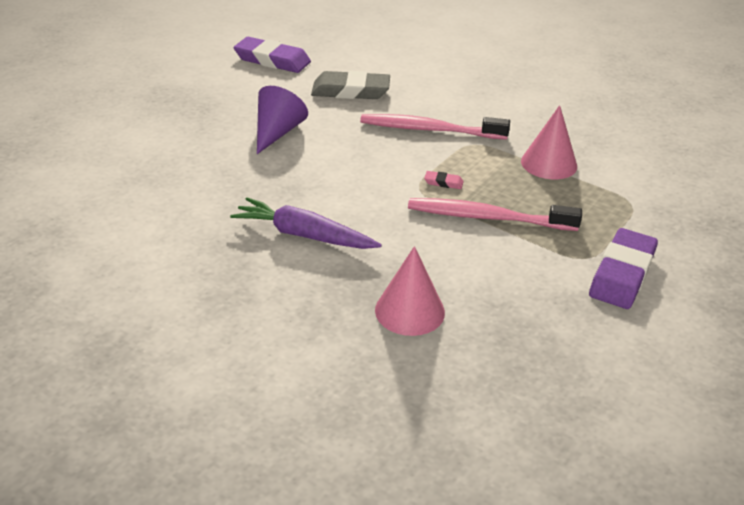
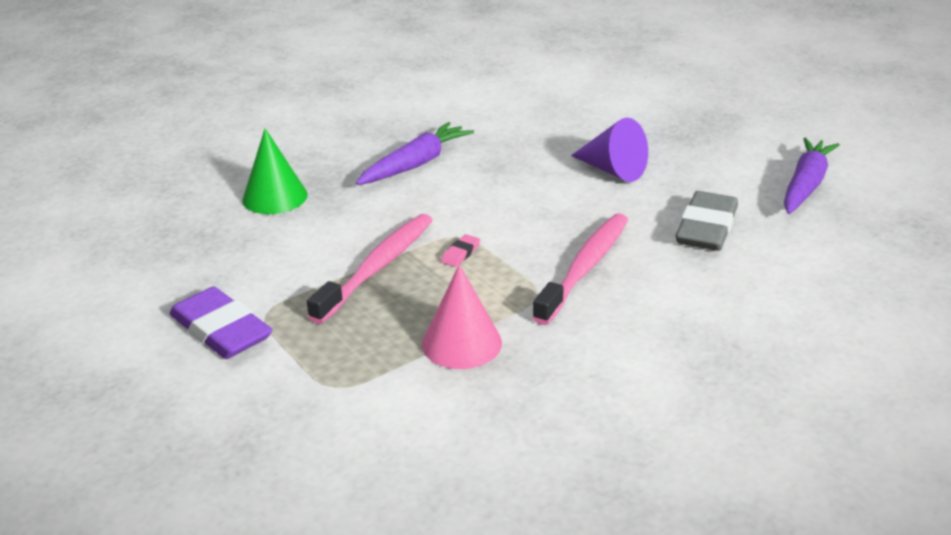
camera: 110 degrees right, 5 degrees down
(272, 60) = (805, 185): purple eraser -> purple carrot
(409, 311) = (275, 197): pink cone -> green cone

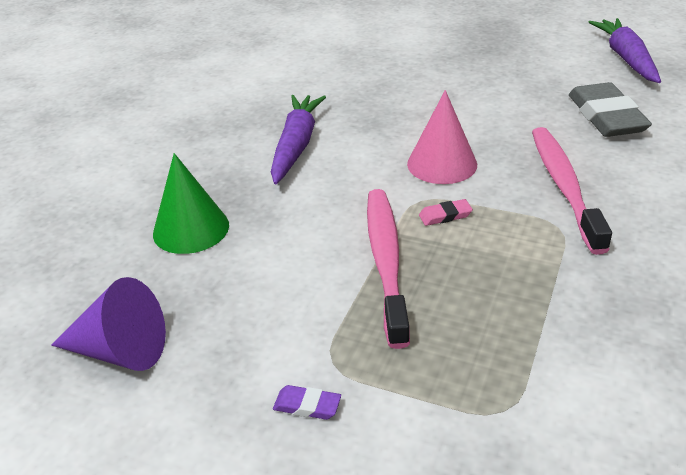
camera: 30 degrees left, 5 degrees up
(221, 330) = (307, 405): purple eraser -> purple eraser, size x0.42
(460, 253) = (445, 215): pink eraser -> pink eraser turned 75 degrees clockwise
(461, 343) = (559, 304): pink cone -> pink cone (442, 164)
(612, 170) = (473, 94): purple cone -> purple cone (120, 351)

